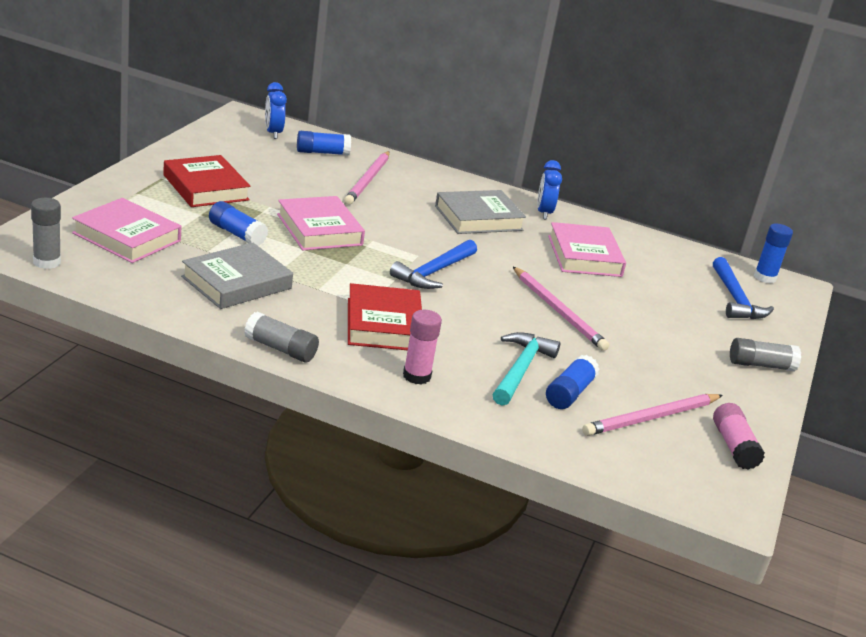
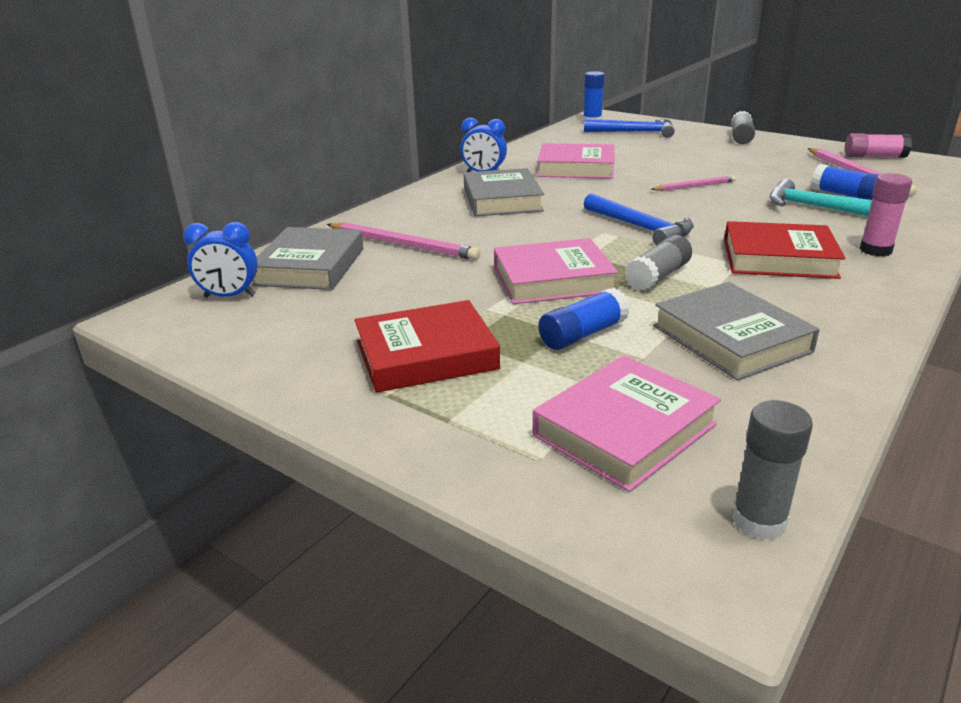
camera: 70 degrees left, 0 degrees up
(280, 349) = (884, 316): grey glue stick -> grey glue stick (658, 276)
(322, 152) = (310, 266): blue glue stick -> grey book
(558, 311) = (694, 186): pink pencil -> pink pencil, size x0.61

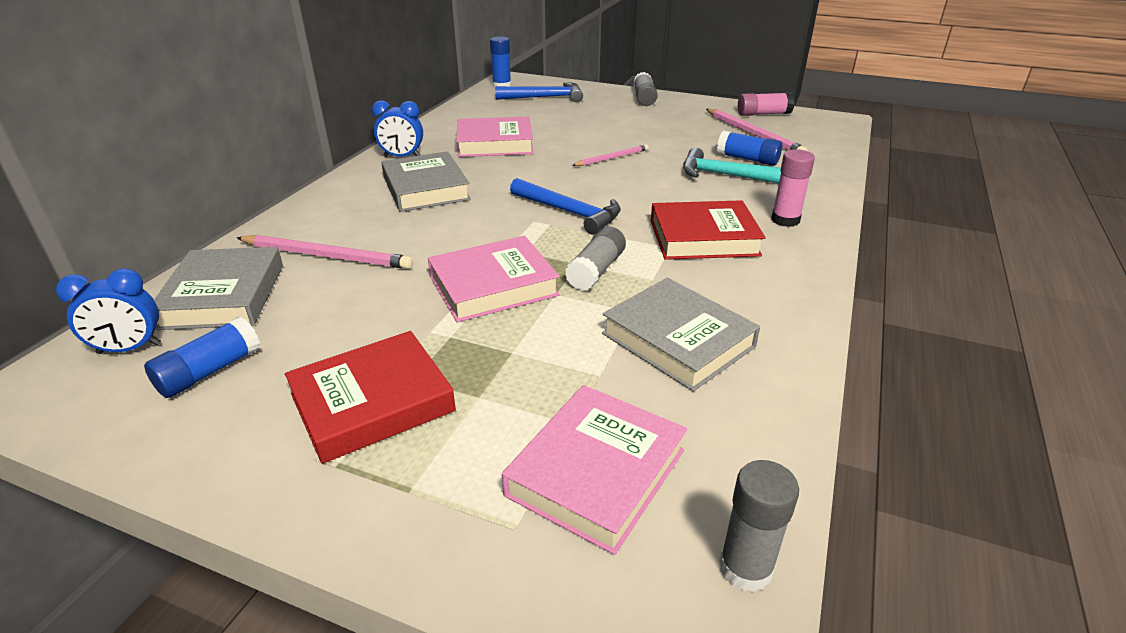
camera: 15 degrees left, 5 degrees up
(582, 334) = (534, 353): blue glue stick -> blue glue stick (209, 371)

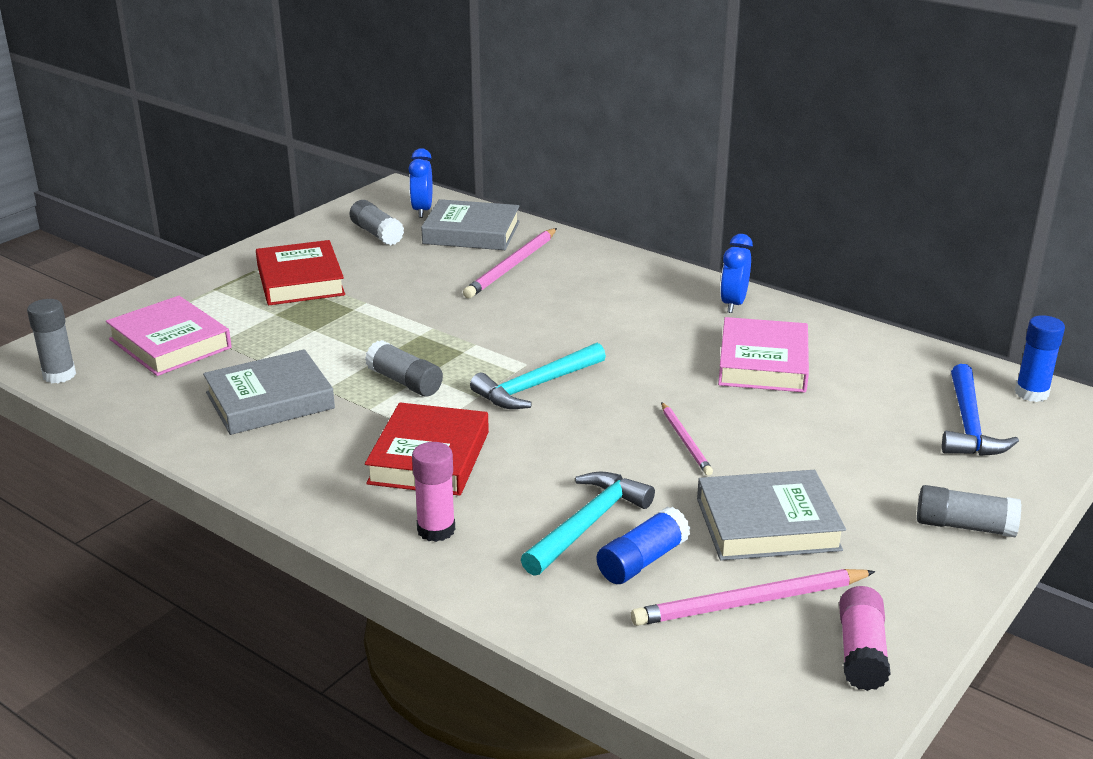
camera: 105 degrees right, 5 degrees down
(209, 371) = (377, 234): blue glue stick -> grey glue stick
(425, 188) = (636, 313): grey book -> grey book (767, 524)
(493, 286) = (413, 331): pink book -> none
(569, 212) = (536, 386): blue hammer -> turquoise hammer

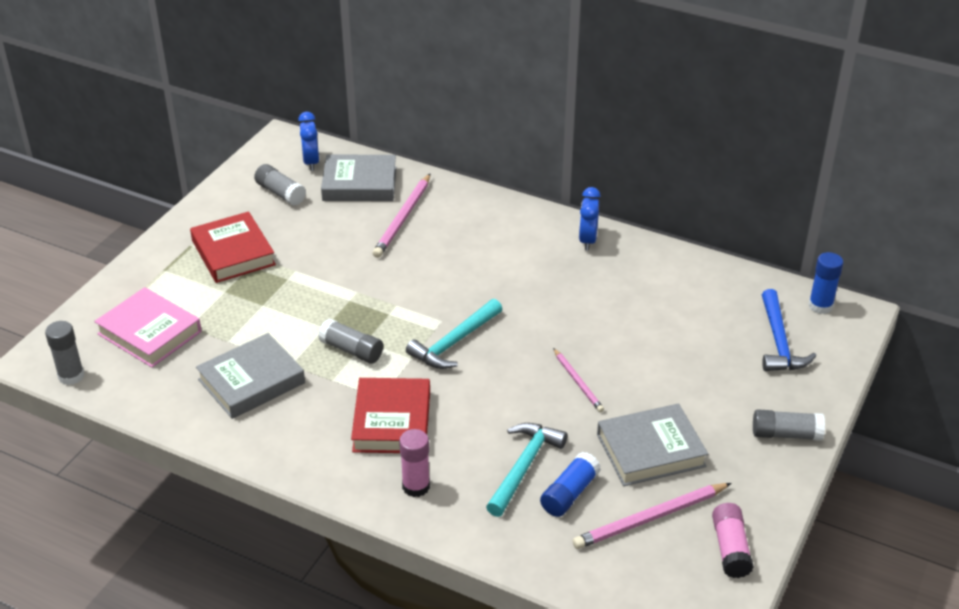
camera: 10 degrees left, 10 degrees up
(763, 363) = (621, 299): pink book -> none

